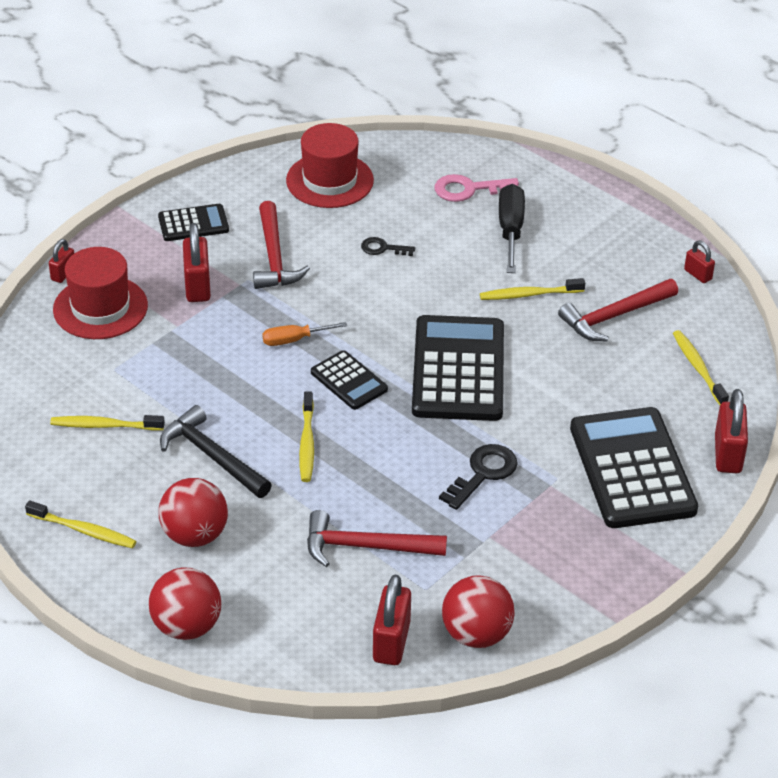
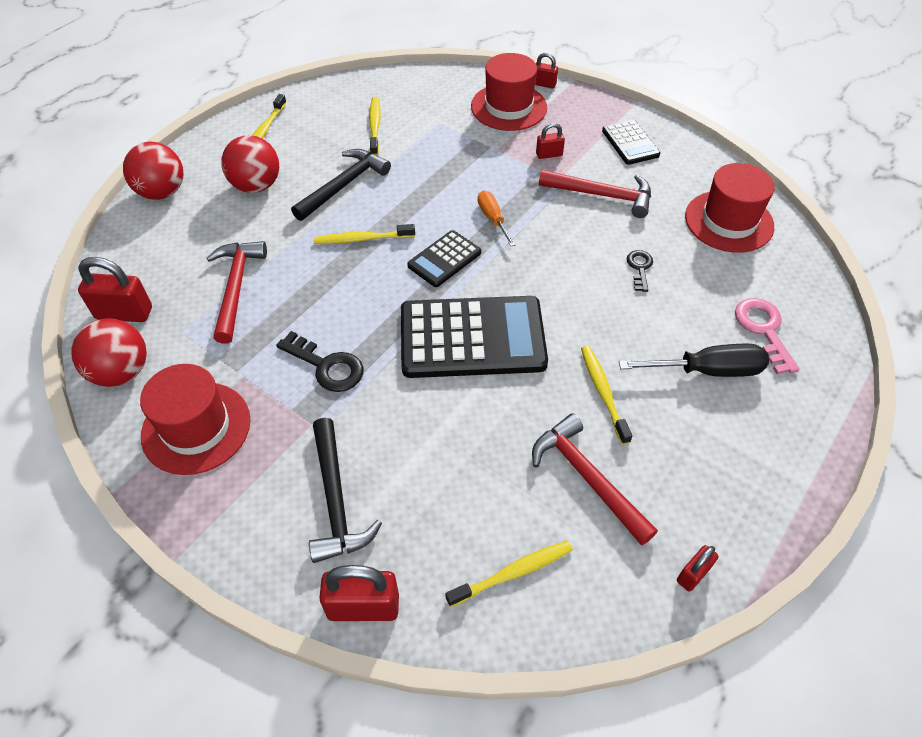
camera: 85 degrees right, 10 degrees up
(197, 286) = (549, 154): red padlock -> red padlock, size x0.57
(274, 257) = (602, 195): red hammer -> red hammer turned 150 degrees counterclockwise
(550, 568) = (196, 427): none -> red hat
(632, 469) = (336, 500): black calculator -> black hammer

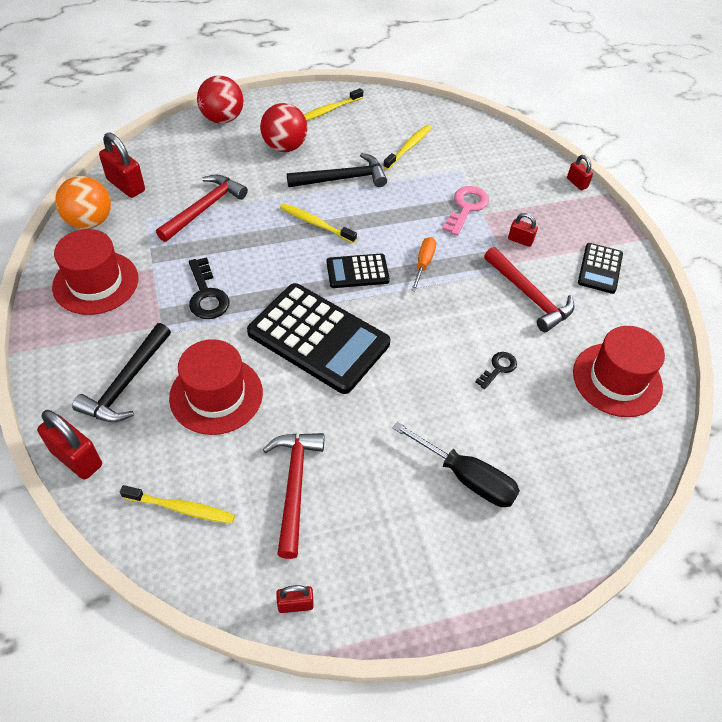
camera: 35 degrees right, 0 degrees up
(122, 372) = (90, 221): red ball -> orange ball
(509, 107) = (527, 186): red hat -> red hat (216, 395)
(603, 392) = (369, 437): yellow toothbrush -> none
(763, 330) = (549, 480): pink key -> pink key (466, 207)

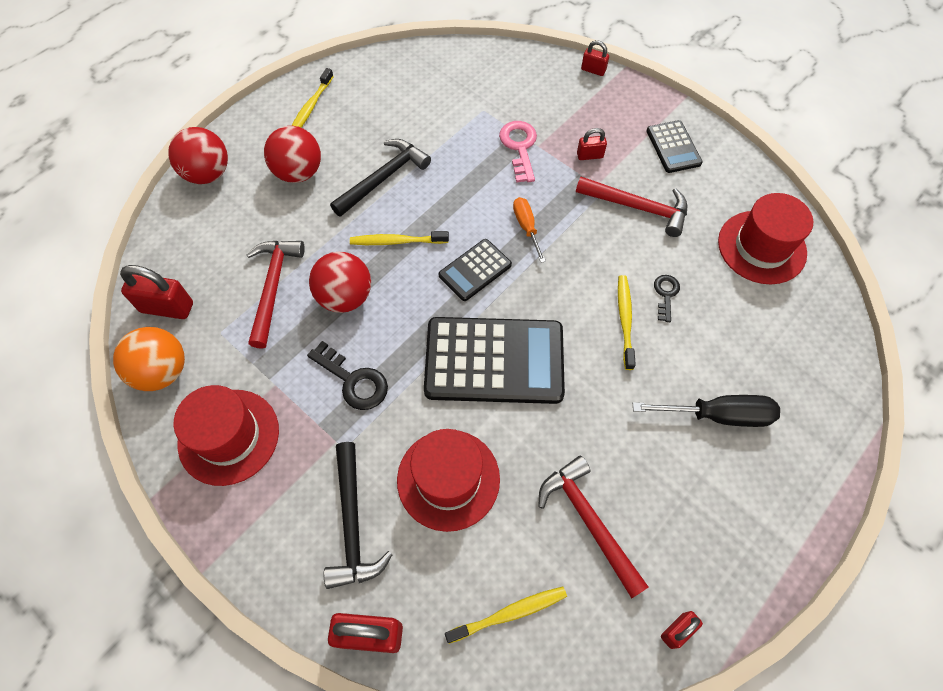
camera: 30 degrees left, 10 degrees up
(247, 240) = (345, 297): none -> red ball
(408, 147) = (419, 110): yellow toothbrush -> yellow toothbrush (625, 320)

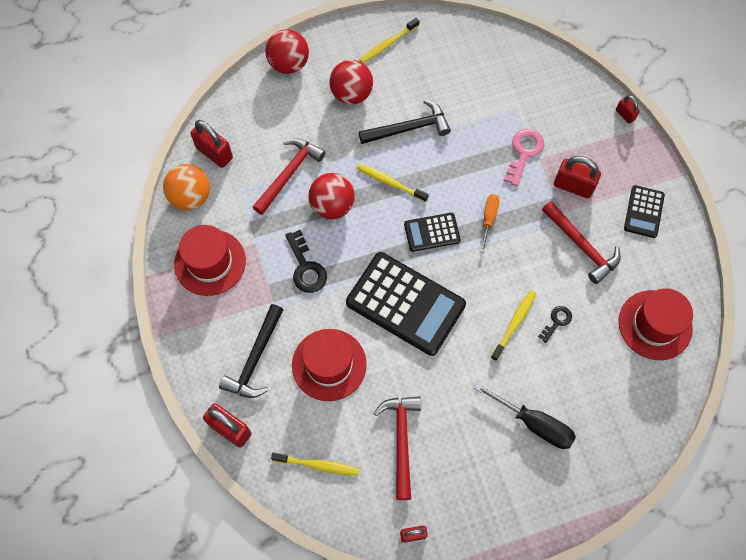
camera: 30 degrees right, 5 degrees up
(589, 155) = (573, 186): red padlock -> red padlock, size x1.77

